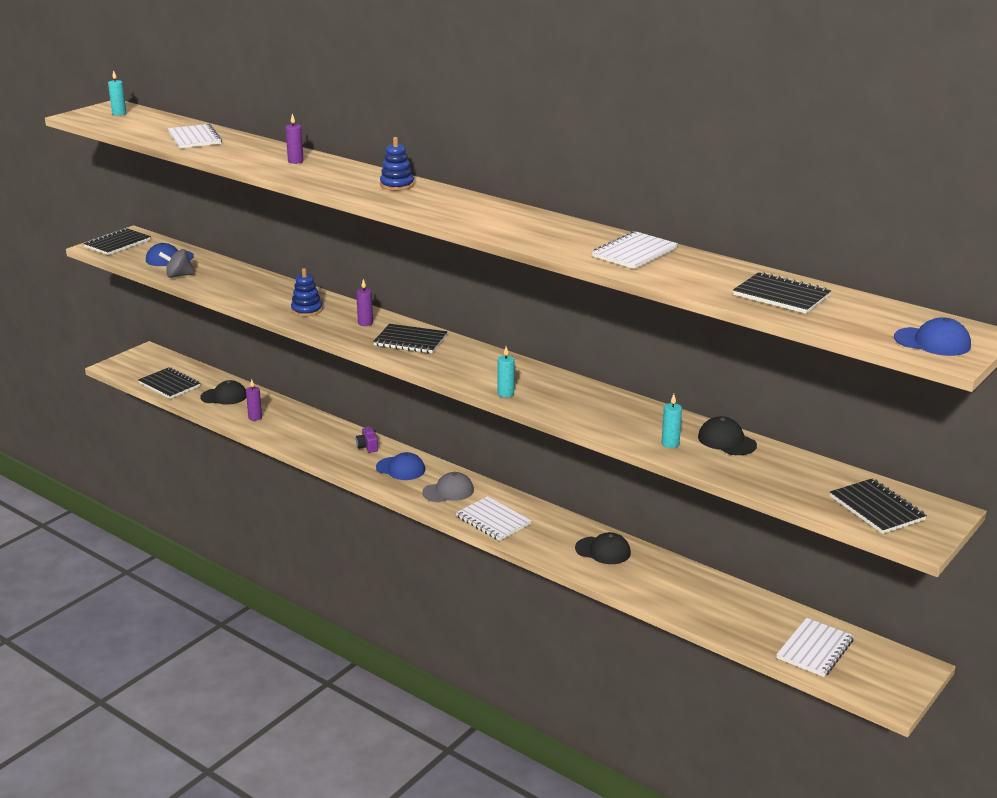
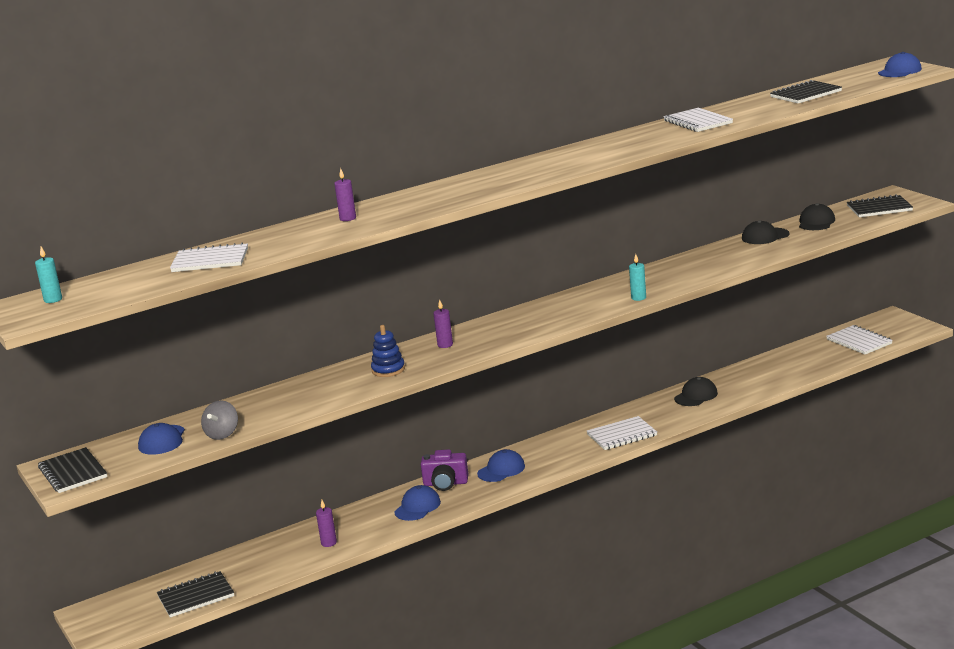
camera: 65 degrees left, 5 degrees down
(224, 396) = (260, 560): black cap -> black cap (816, 222)
(322, 443) = (417, 507): none -> blue cap
(367, 447) = (445, 483): purple camera -> purple camera, size x1.67
(397, 185) = (465, 183): blue stacking toy -> none
(410, 341) = (502, 328): black notebook -> none
(448, 491) = (559, 450): grey cap -> none
(670, 444) = (759, 252): turquoise candle -> none

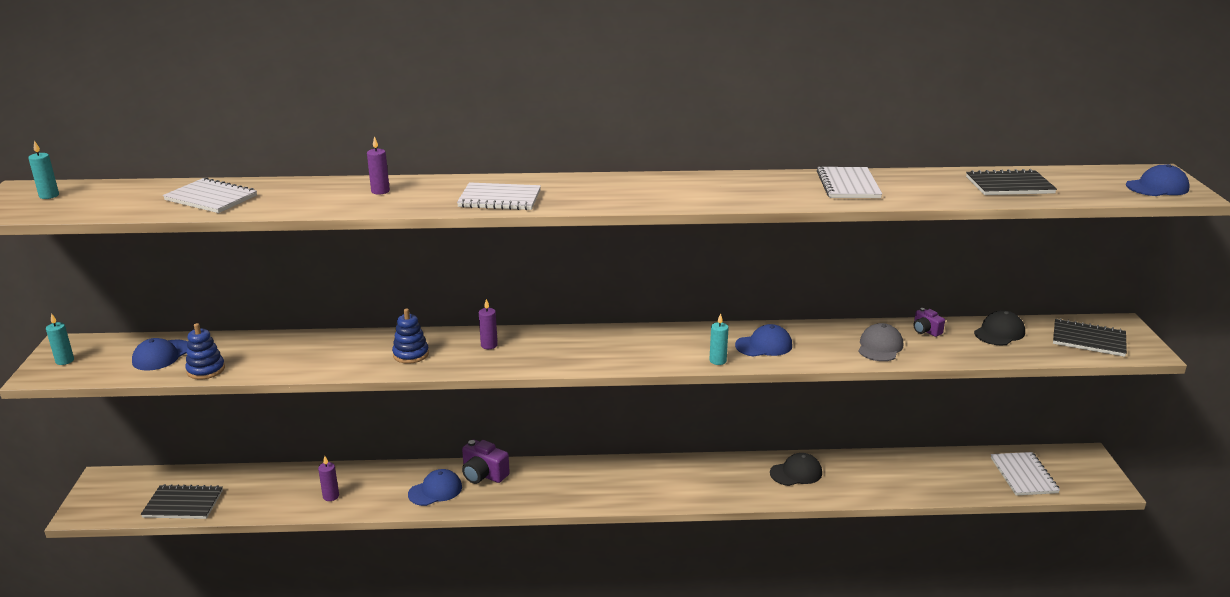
camera: 25 degrees right, 5 degrees up
(73, 472) = (65, 361): black notebook -> turquoise candle
(222, 434) = (206, 370): grey spinning top -> blue stacking toy
(501, 470) = (542, 481): blue cap -> blue cap (764, 345)
(622, 435) = (683, 490): white notebook -> white notebook (499, 199)
(744, 254) = (880, 347): none -> grey cap
(765, 236) = (926, 331): black cap -> purple camera

